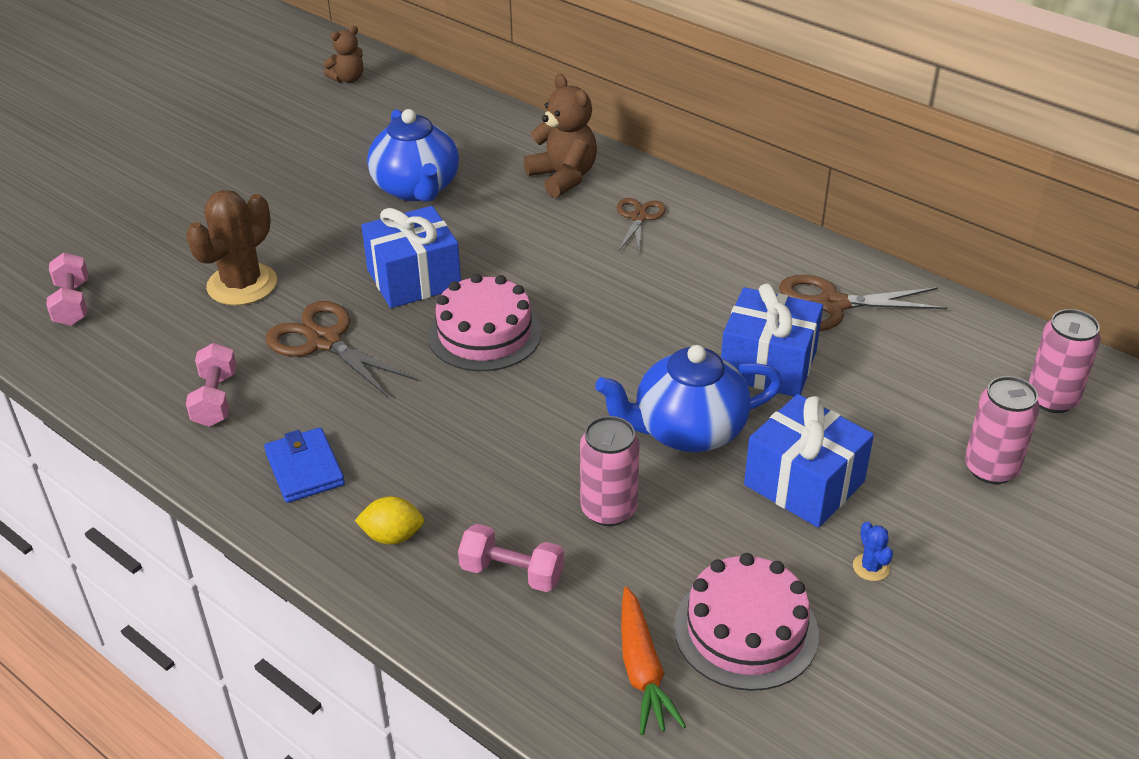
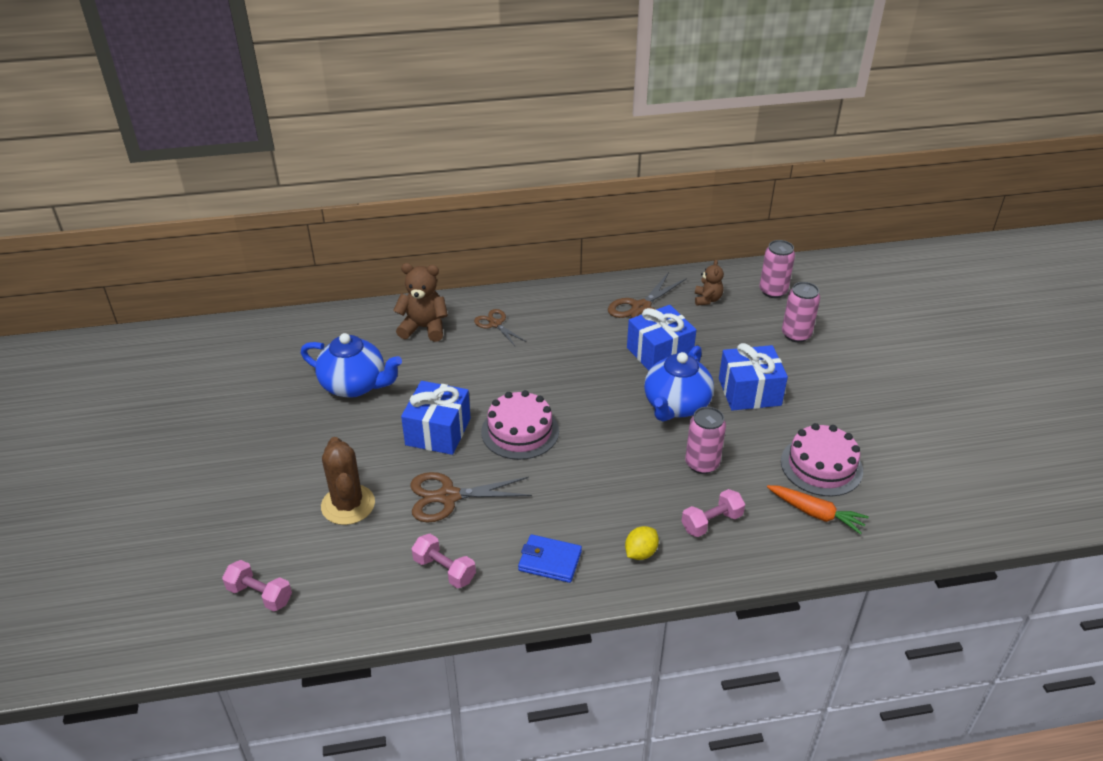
camera: 50 degrees left, 0 degrees up
(348, 79) = (197, 351): brown teddy bear -> brown teddy bear (707, 299)
(871, 567) = (819, 405): blue cactus -> none

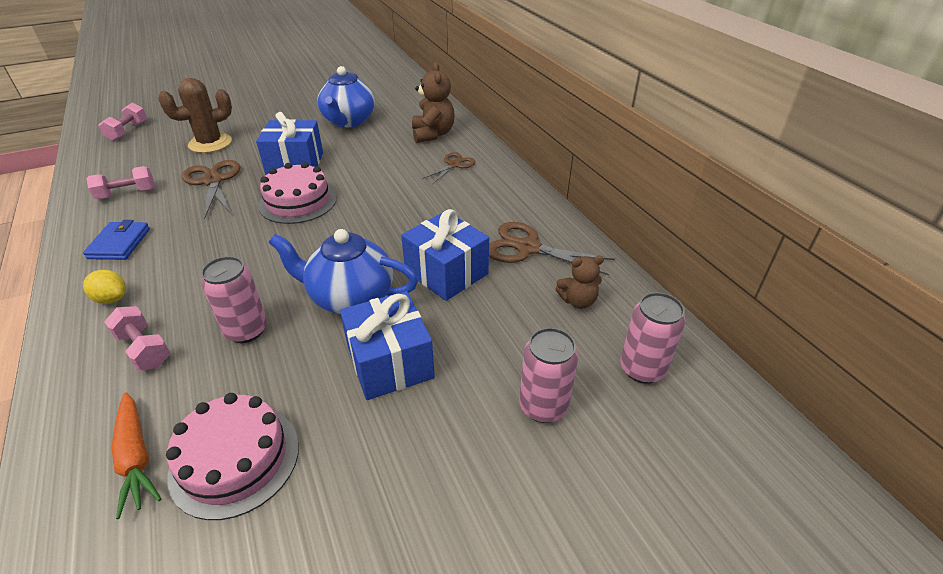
camera: 75 degrees right, 0 degrees up
(444, 570) = (127, 193): pink dumbbell -> pink dumbbell turned 45 degrees clockwise
(815, 513) = (136, 457): orange carrot -> orange carrot turned 45 degrees counterclockwise

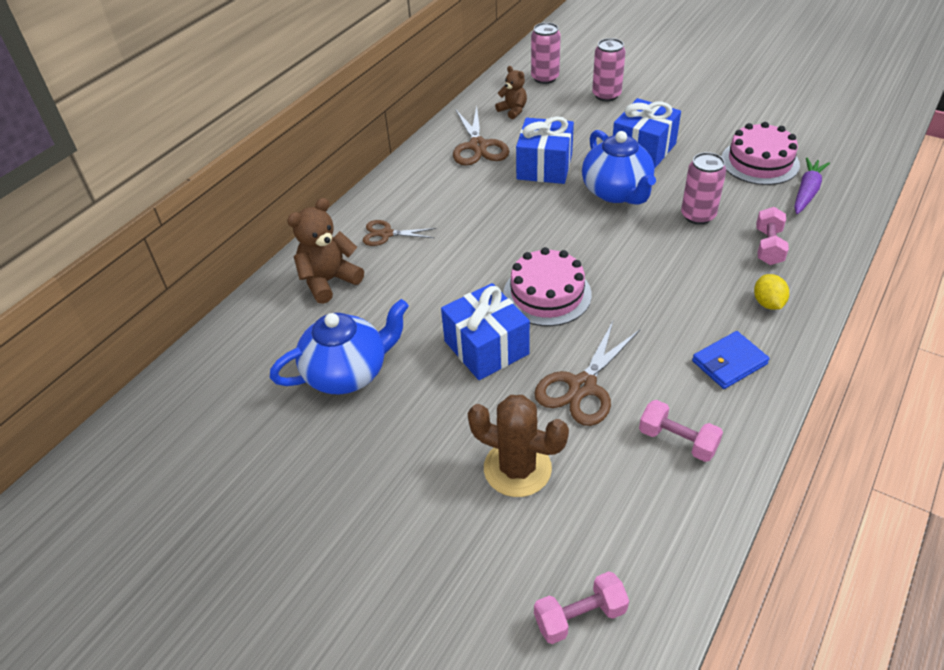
camera: 120 degrees left, 5 degrees up
(136, 457) = (807, 192): orange carrot -> purple carrot

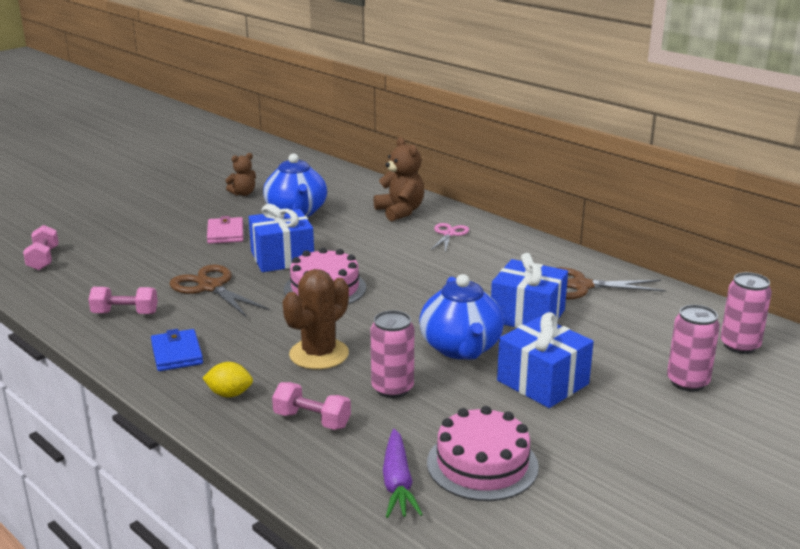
camera: 100 degrees right, 20 degrees down
(386, 234) = (449, 234): brown scissors -> pink scissors
(431, 425) = (225, 233): none -> pink wallet
(513, 110) = (655, 314): brown teddy bear -> brown teddy bear (243, 193)
(517, 468) = (162, 255): brown cactus -> brown cactus (319, 354)
(616, 192) = (461, 348): blue teapot -> blue teapot turned 90 degrees counterclockwise
(677, 441) = (125, 313): pink dumbbell -> pink dumbbell turned 45 degrees clockwise
(807, 192) = (397, 483): purple carrot -> purple carrot turned 45 degrees clockwise

